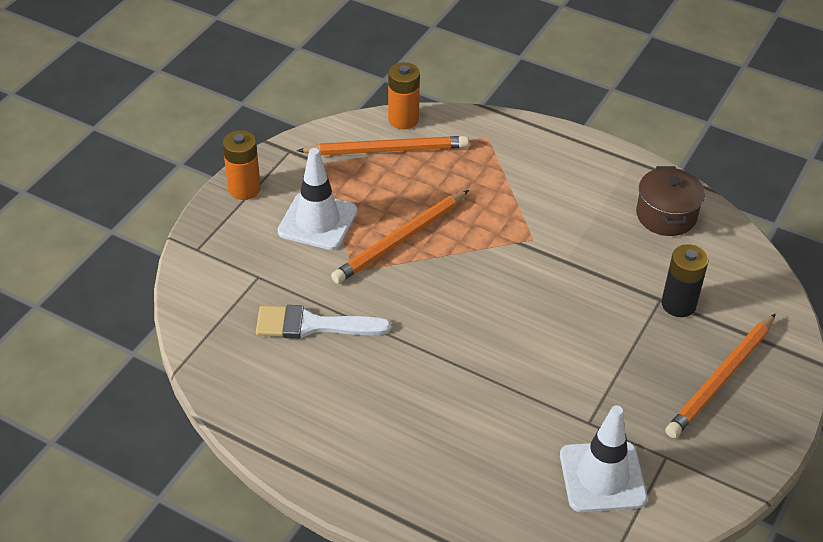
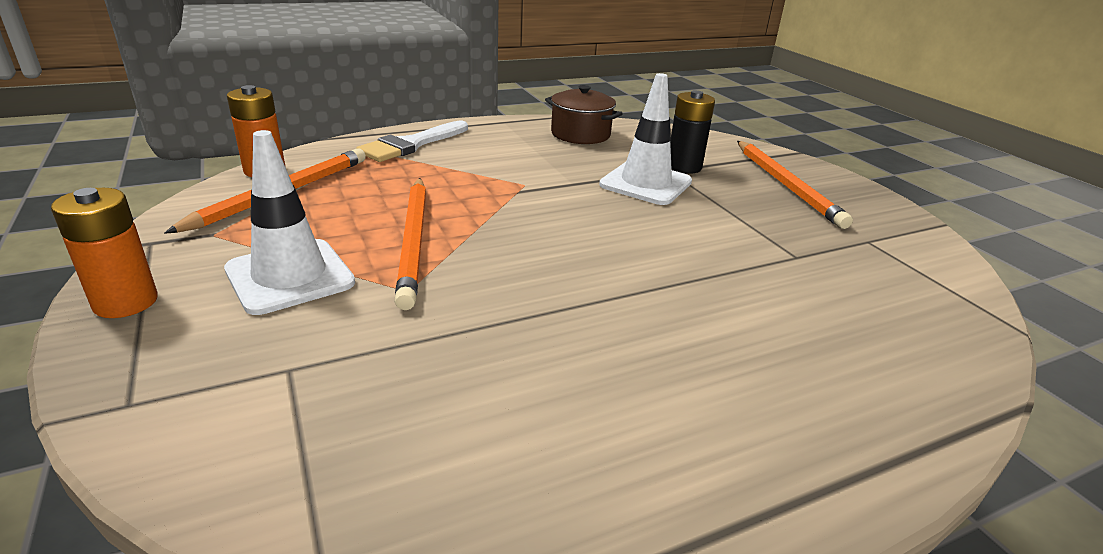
camera: 55 degrees left, 15 degrees down
(313, 325) = (449, 364): white brush -> white brush (411, 144)
(602, 477) = (881, 280): white traffic cone -> white traffic cone (645, 183)

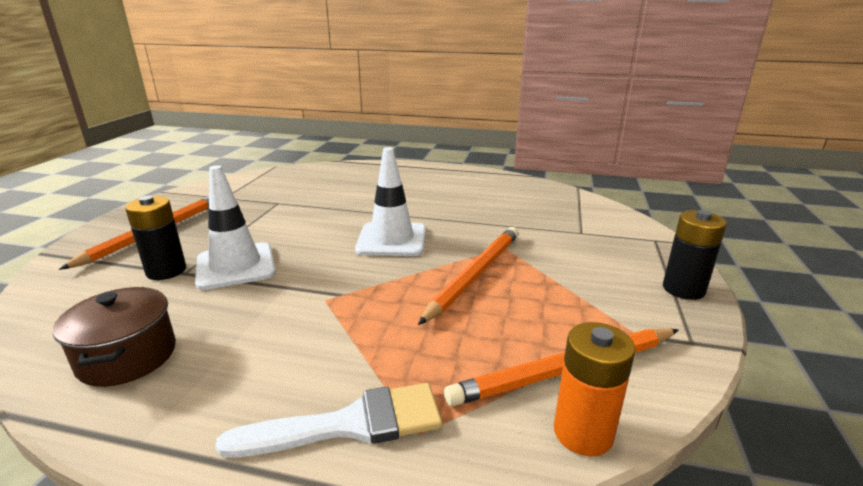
camera: 140 degrees left, 5 degrees down
(125, 302) = (683, 289): orange battery -> black battery
(290, 276) = (573, 275): white traffic cone -> white traffic cone (391, 240)

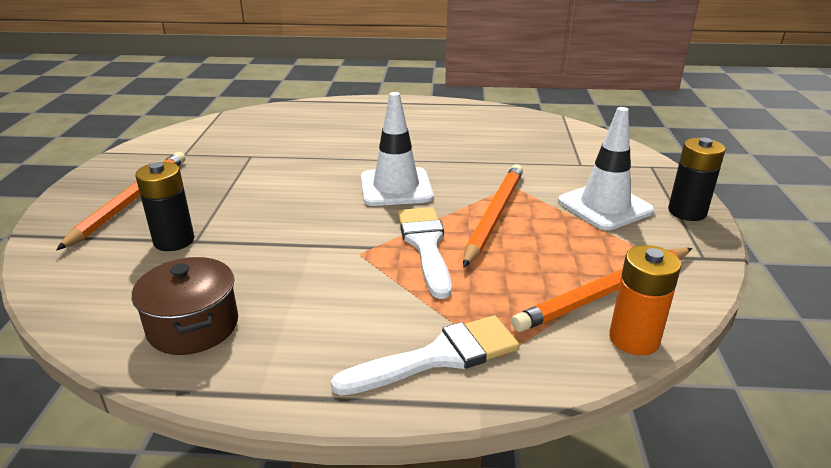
camera: 10 degrees left, 5 degrees up
(235, 266) = (247, 229): white traffic cone -> white traffic cone (605, 206)
(393, 298) = (425, 245): none -> white brush

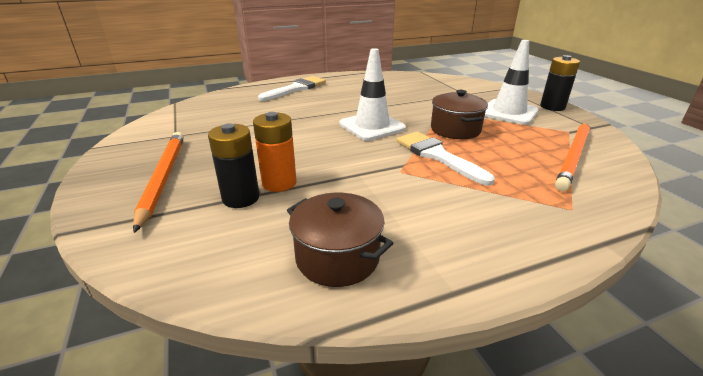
camera: 25 degrees left, 0 degrees up
(438, 357) = (539, 221): white brush -> white brush (296, 89)
(494, 215) = (455, 130): orange pencil -> brown pot
(634, 339) = (623, 177): orange battery -> orange battery (279, 183)

